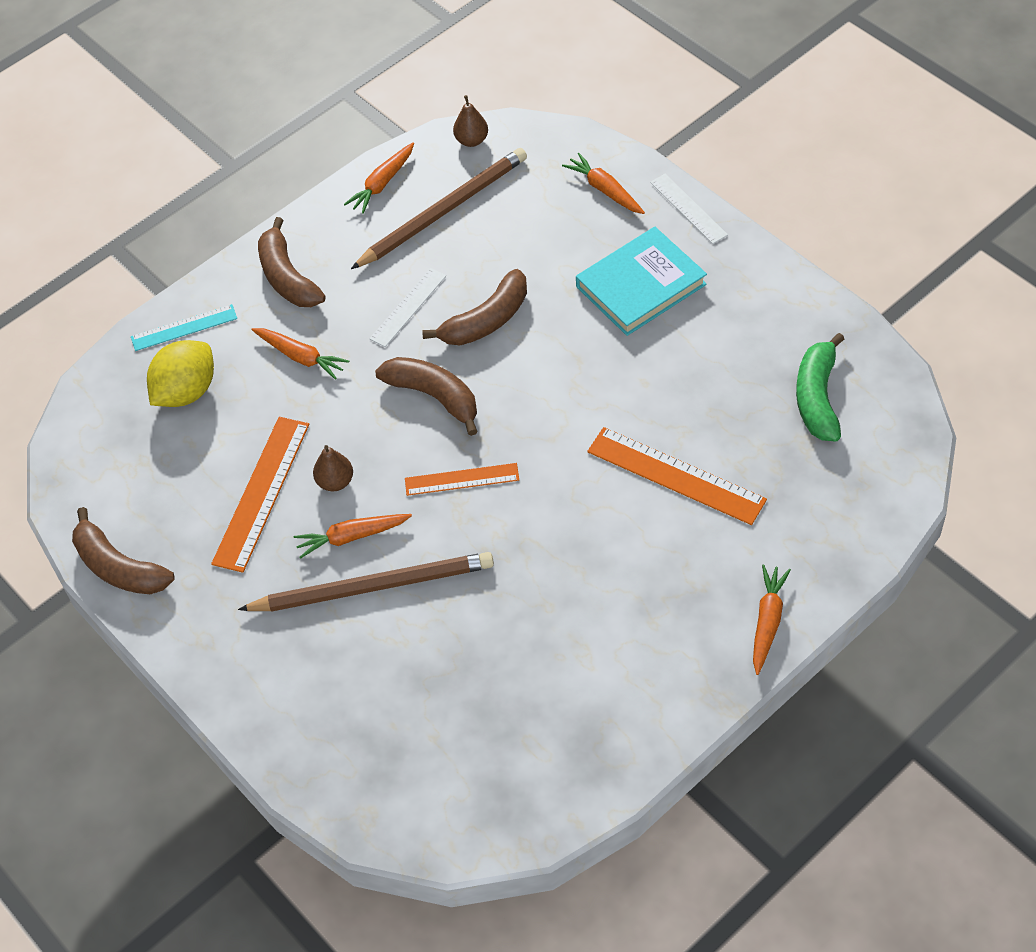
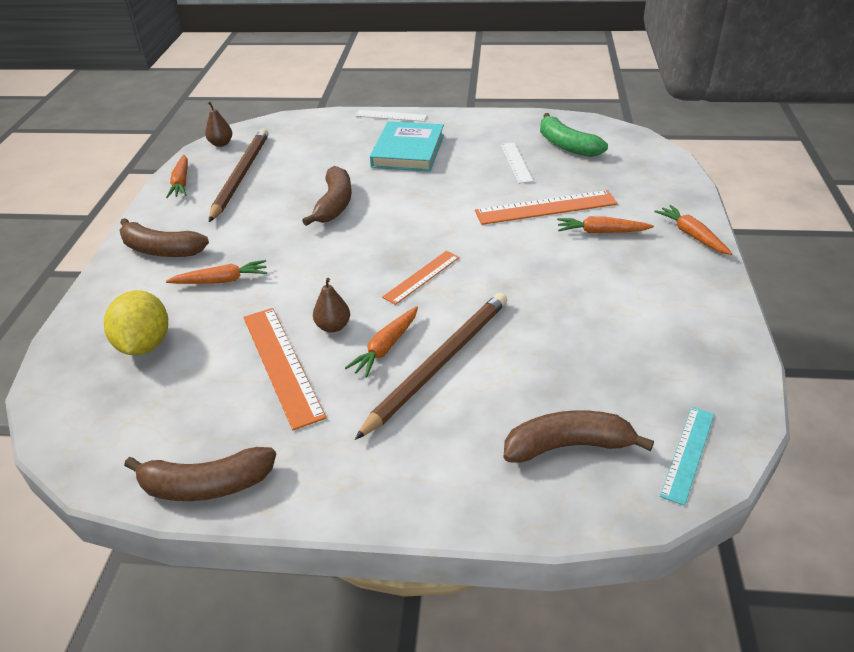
camera: 45 degrees left, 15 degrees down
(184, 327) = (101, 313): turquoise ruler -> turquoise ruler (688, 453)
(408, 307) = (272, 223): white ruler -> white ruler (516, 162)
(434, 397) = (347, 251): brown banana -> brown banana (568, 446)
(605, 190) = (333, 128): orange carrot -> orange carrot (601, 232)

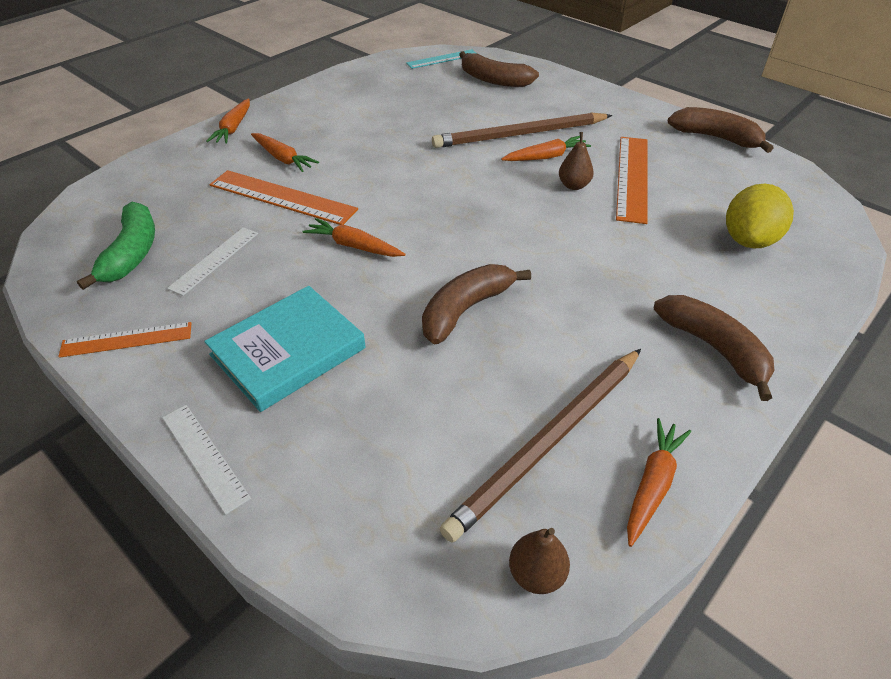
camera: 145 degrees left, 5 degrees up
(221, 281) = (653, 271): orange carrot -> orange carrot (354, 246)
(422, 277) = (466, 190): orange ruler -> orange ruler (127, 339)

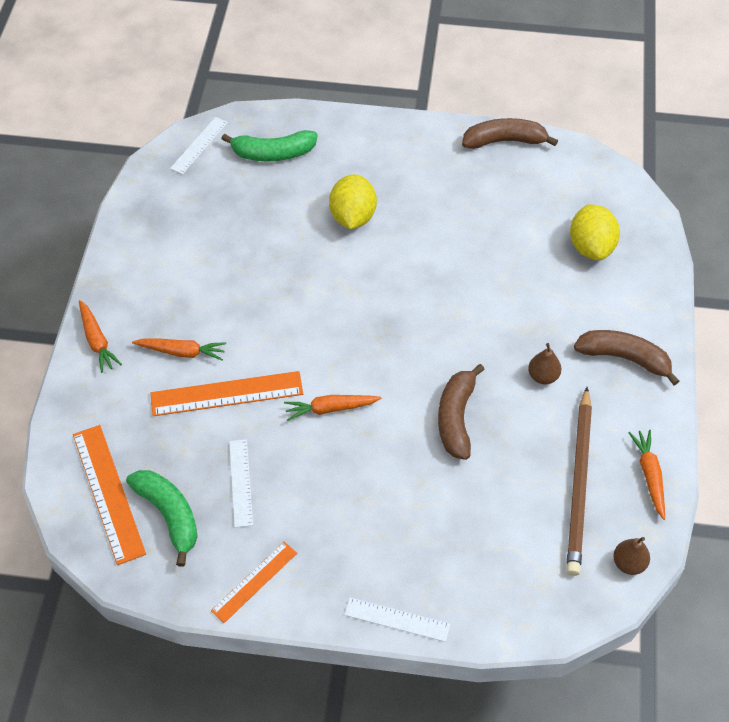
camera: 35 degrees left, 10 degrees up
(288, 351) = (373, 521): turquoise book -> none
(442, 59) = (199, 145): turquoise ruler -> white ruler
(494, 80) = (273, 153): brown banana -> green banana
(519, 135) = (353, 217): brown pencil -> yellow lemon
(546, 157) = (394, 233): orange carrot -> none
(573, 185) = (438, 255): brown pear -> brown pear (543, 376)
(632, 177) = (474, 223): orange ruler -> orange ruler (108, 493)

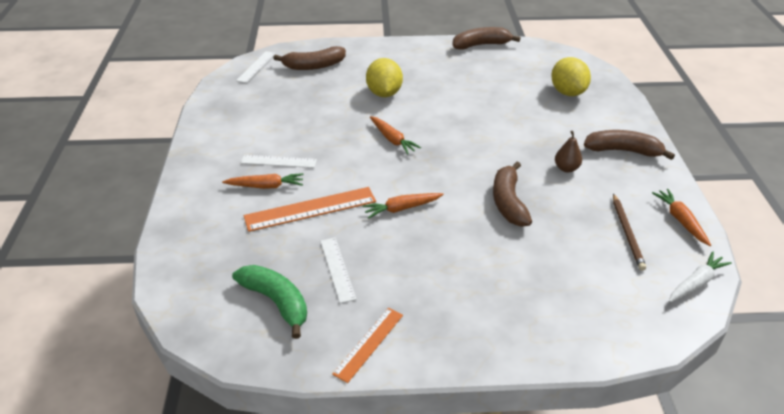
camera: 10 degrees left, 15 degrees down
(97, 340) = (191, 187): orange carrot -> orange carrot (392, 139)
(108, 493) = (215, 292): orange ruler -> none
(273, 153) = (314, 66): green banana -> brown banana
(397, 619) = (512, 355): white ruler -> white ruler (278, 161)
(579, 484) = (627, 233): brown pencil -> brown pencil, size x0.60
(628, 563) = (696, 283): brown pear -> white carrot

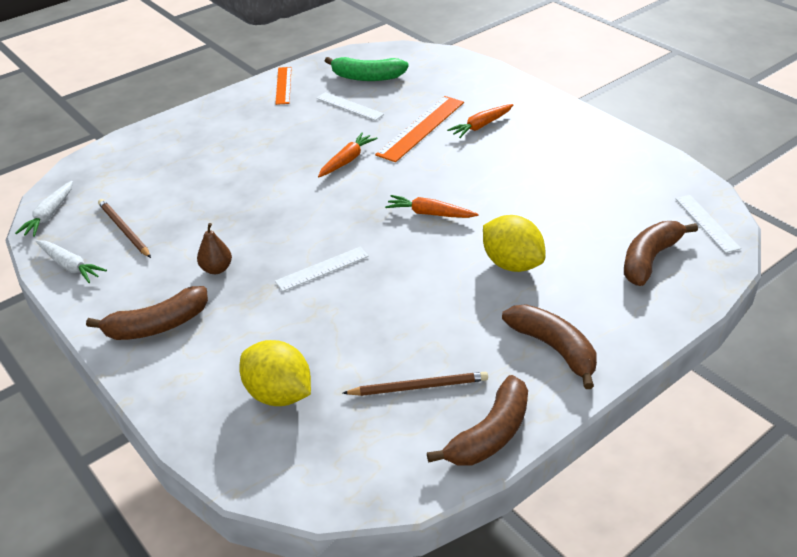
camera: 145 degrees right, 0 degrees up
(278, 161) = (503, 146): white ruler -> white ruler (322, 269)
(495, 69) = (419, 387): none -> brown pencil
(508, 202) = (255, 207): brown banana -> brown banana (554, 348)
(680, 221) = (70, 266): orange carrot -> white carrot

